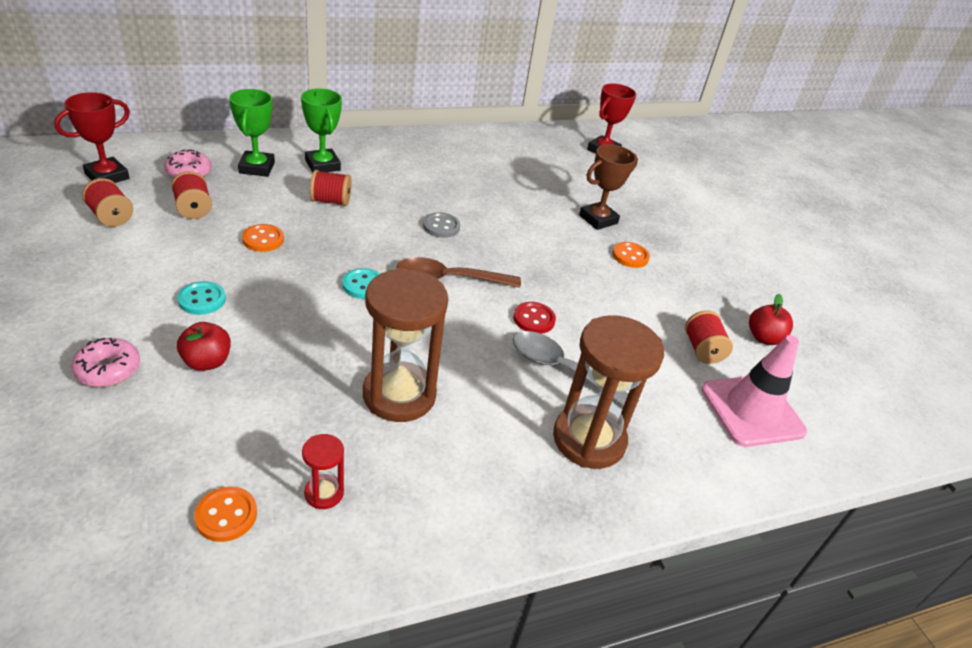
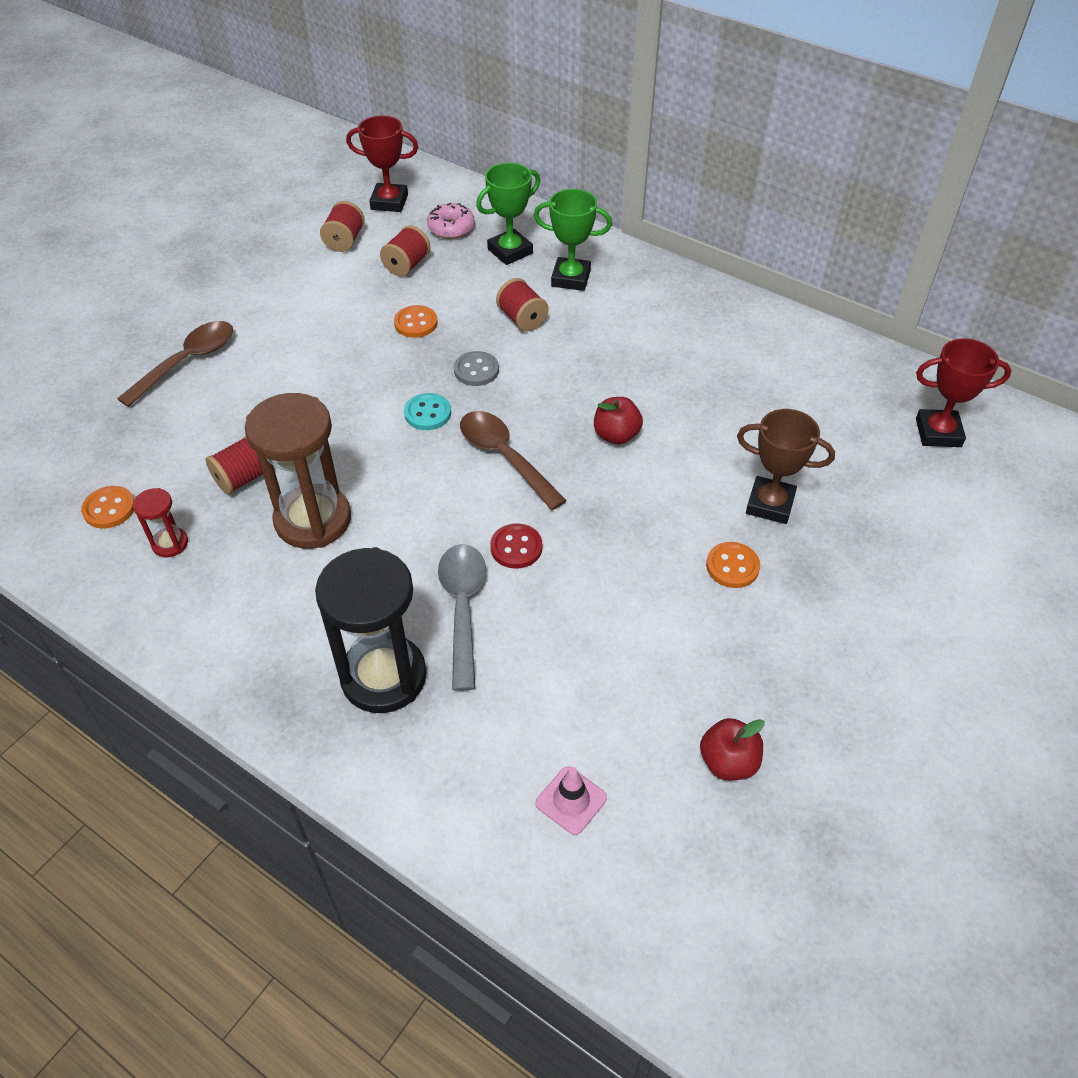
camera: 60 degrees right, 10 degrees up
(108, 369) = (187, 362): pink donut -> brown spoon
(202, 300) = (305, 347): turquoise button -> none
(207, 362) = (242, 398): red apple -> red apple (616, 435)
(322, 165) = (571, 278): green trophy -> green trophy turned 75 degrees clockwise
(441, 227) = (581, 404): grey button -> grey button (476, 370)
(589, 439) = (383, 676): brown hourglass -> black hourglass
(702, 350) = (630, 709): red spool -> red spool (242, 479)
(752, 410) = (571, 800): pink traffic cone -> pink traffic cone, size x0.49

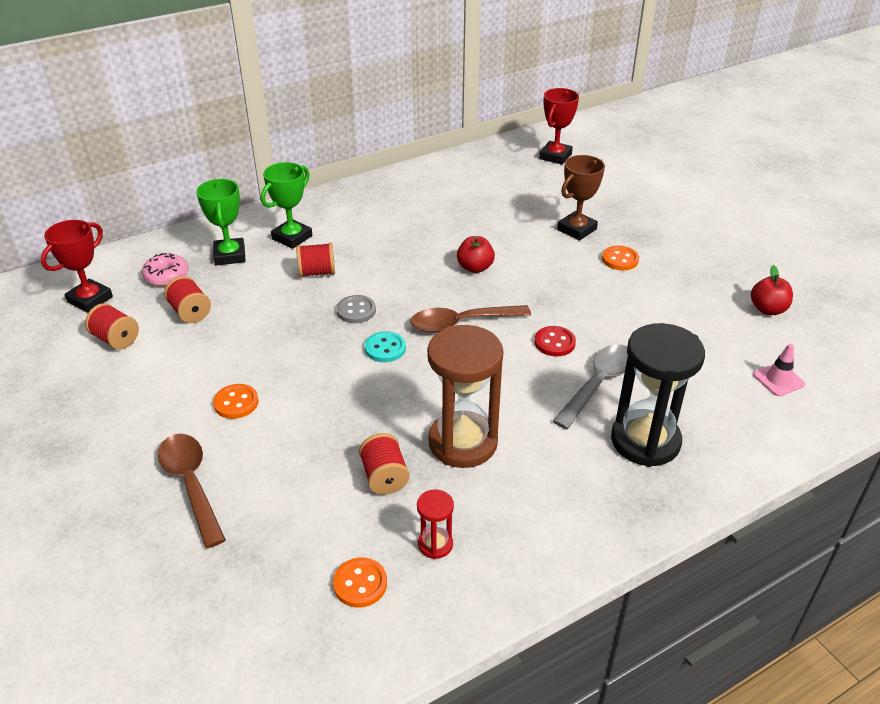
camera: 65 degrees left, 10 degrees down
(416, 323) = (271, 327): orange button -> orange button (236, 403)
(463, 608) = (598, 384): grey spoon -> grey spoon turned 105 degrees clockwise

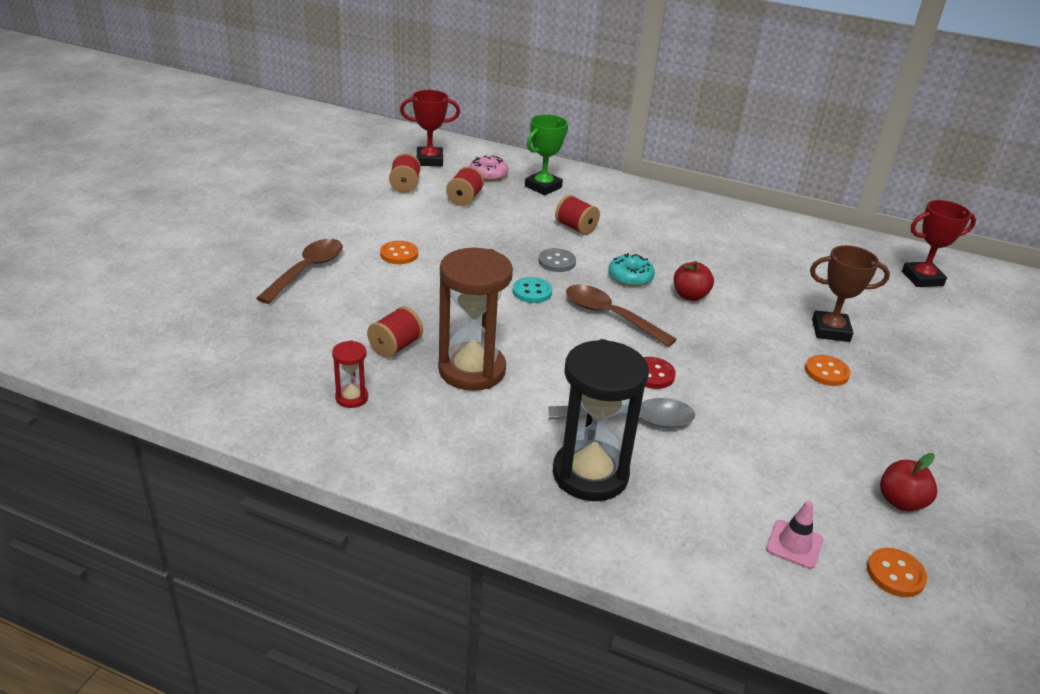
camera: 50 degrees right, 5 degrees down
(292, 237) = (599, 201): green trophy -> none
(360, 584) = (283, 377): orange button -> orange button (895, 574)
(420, 283) = (630, 277): none -> turquoise donut

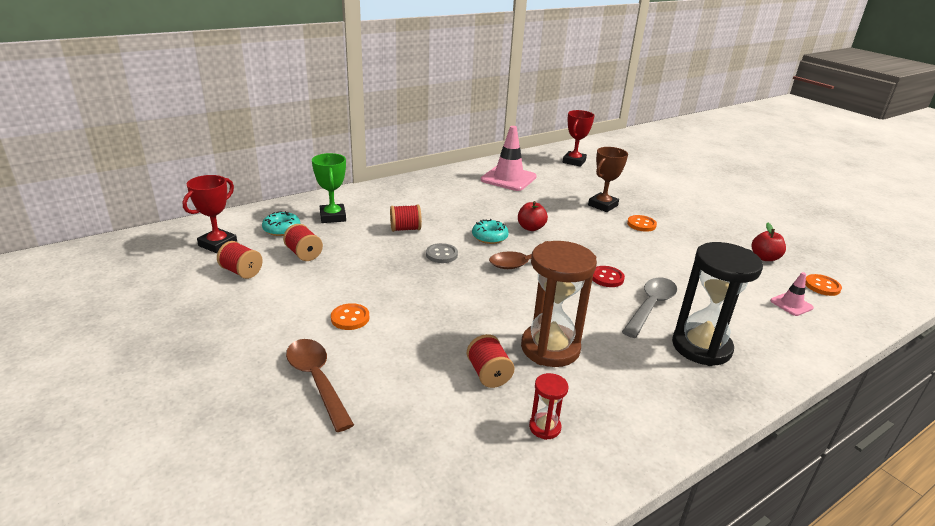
camera: 55 degrees left, 5 degrees down
(488, 174) = (282, 229): pink donut -> turquoise donut
(532, 292) = (470, 280): turquoise button -> none
(786, 248) = (508, 178): none -> pink traffic cone

